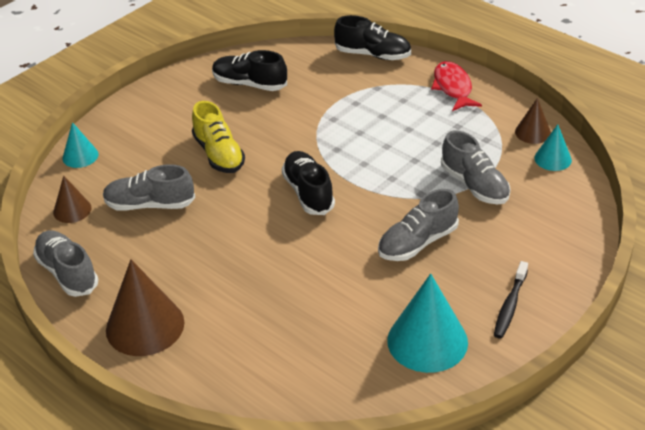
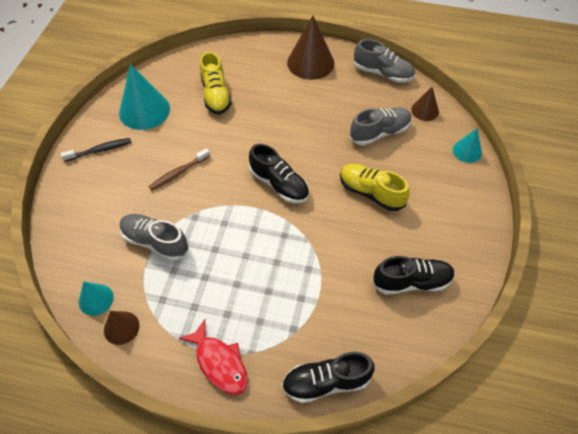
camera: 150 degrees right, 15 degrees up
(313, 326) = (216, 95): none -> yellow shoe
(417, 243) = (178, 173): grey shoe -> brown toothbrush
(510, 305) = (100, 150): black toothbrush -> black toothbrush turned 75 degrees clockwise

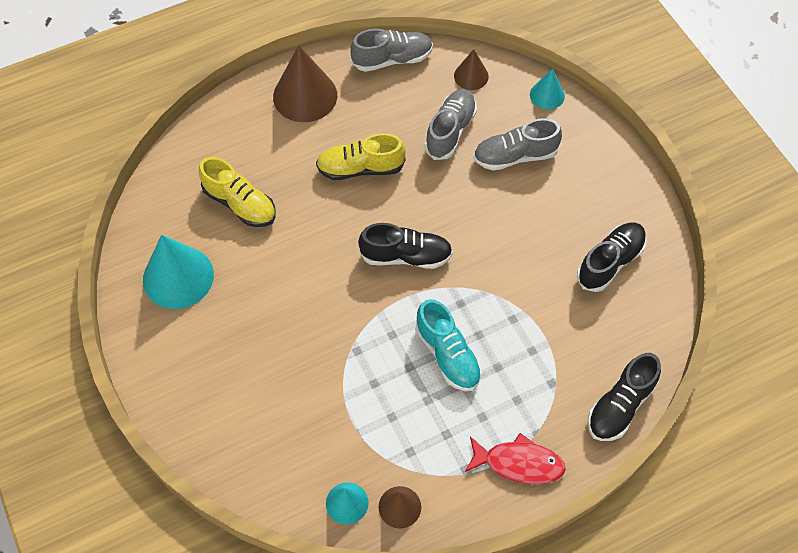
camera: 40 degrees left, 5 degrees up
(100, 150) = (178, 357): black toothbrush -> none
(155, 242) = (344, 405): grey shoe -> grey shoe (515, 156)
(178, 173) = (292, 318): brown toothbrush -> none
(245, 259) = (447, 354): none -> turquoise shoe
(371, 193) = (499, 201): yellow shoe -> yellow shoe (360, 168)

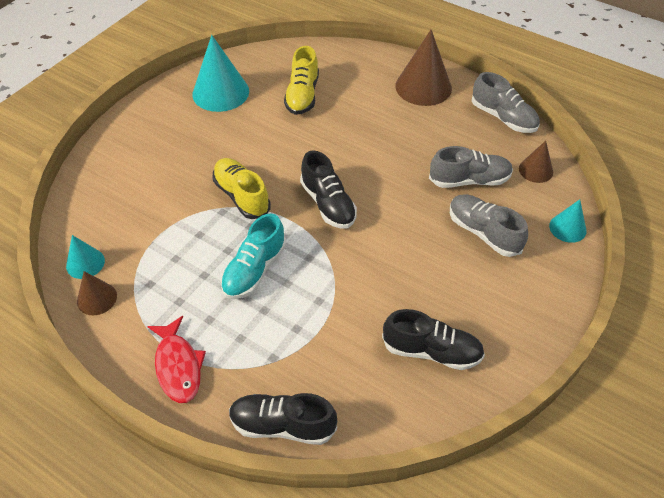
camera: 60 degrees right, 10 degrees down
(360, 168) = (386, 143): yellow shoe -> yellow shoe (241, 196)

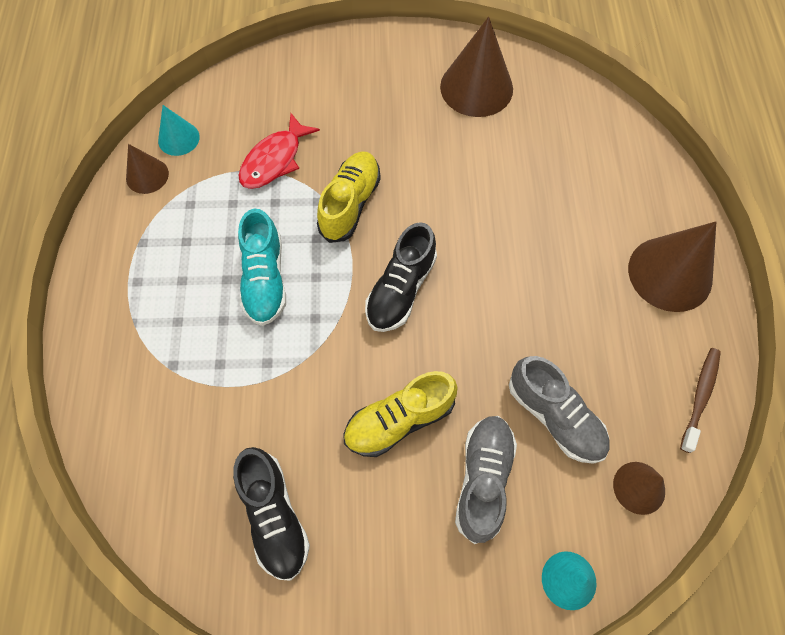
camera: 55 degrees right, 15 degrees up
(178, 366) = (116, 291): red fish -> red fish (274, 160)
(220, 92) = (476, 87): turquoise cone -> brown cone
(254, 270) = (265, 279): turquoise shoe -> turquoise shoe turned 90 degrees counterclockwise
(282, 425) = (103, 423): black shoe -> none
(302, 95) = (540, 162): yellow shoe -> yellow shoe (399, 420)
(503, 118) = (700, 397): grey shoe -> brown toothbrush

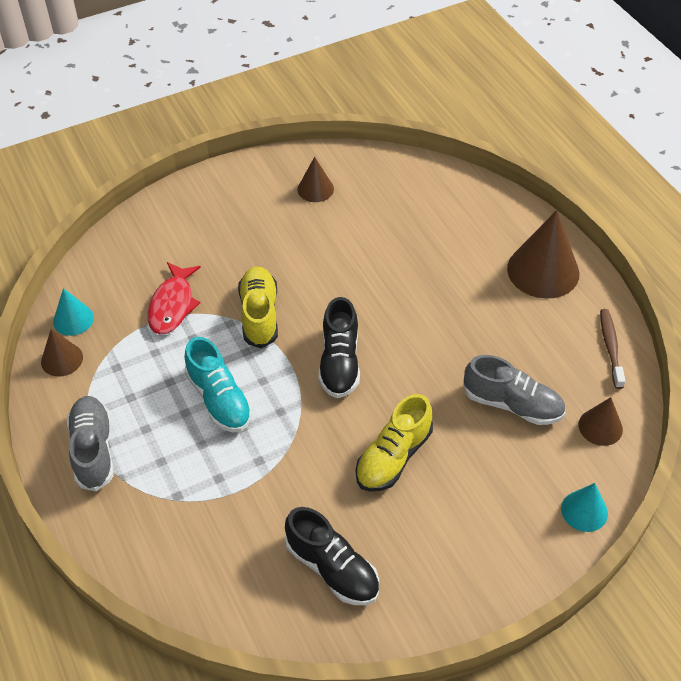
camera: 25 degrees left, 15 degrees down
(476, 87) = (315, 189): brown cone -> brown cone, size x0.54
(483, 479) = (482, 471): grey shoe -> grey shoe (93, 450)

